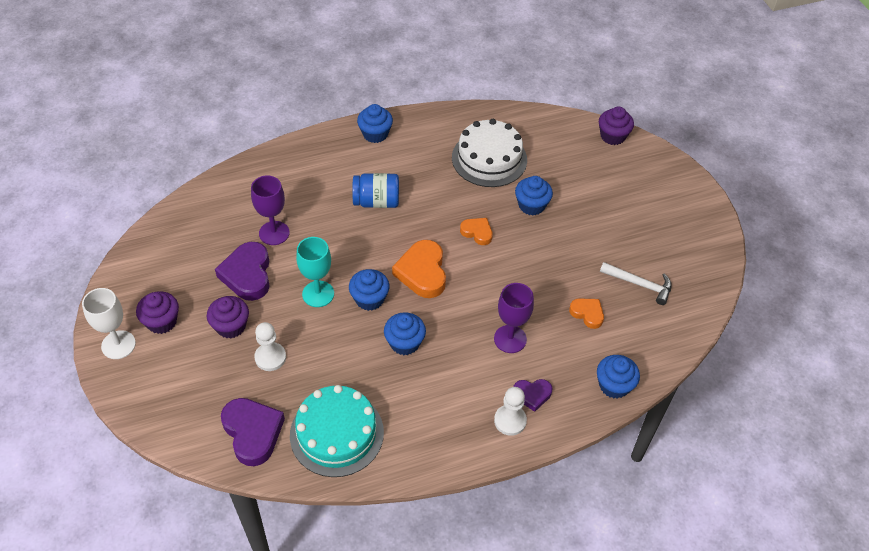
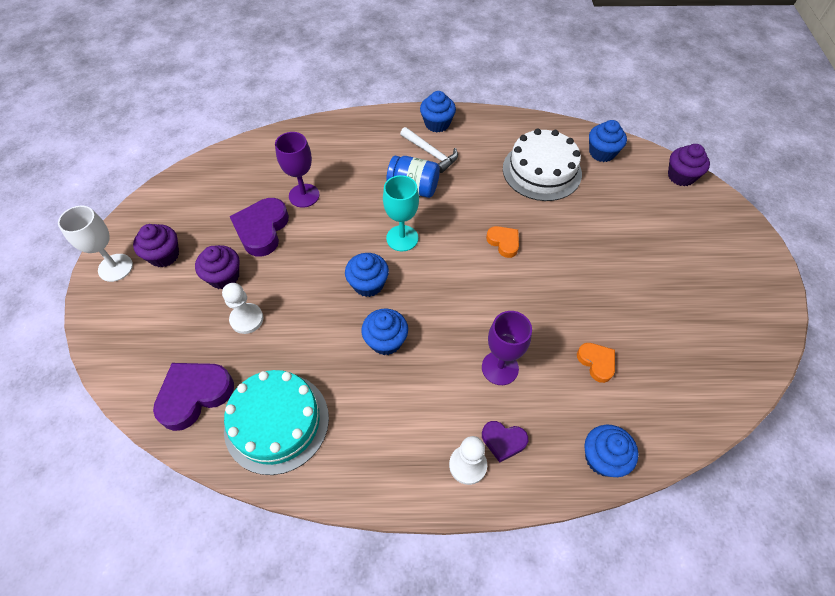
camera: 20 degrees right, 5 degrees up
(252, 432) = (194, 395): purple heart -> purple heart turned 120 degrees counterclockwise
(318, 294) = (320, 266): turquoise goblet -> turquoise goblet (402, 238)
(422, 272) = (432, 270): orange heart -> none
(531, 205) = (571, 228): blue cupcake -> blue cupcake (602, 153)
(639, 284) = (667, 344): white hammer -> white hammer (431, 153)

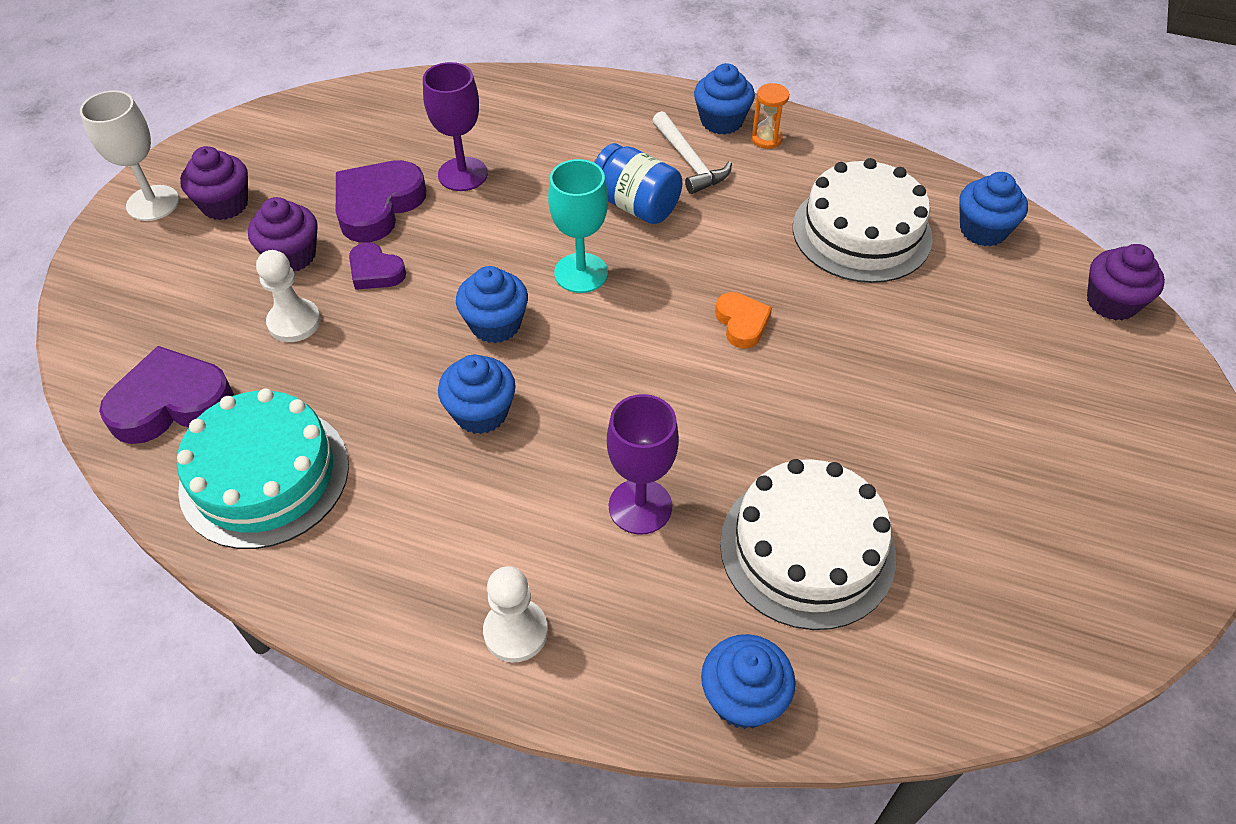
camera: 20 degrees right, 5 degrees down
(466, 128) = (766, 139): none -> orange hourglass
(503, 441) = (590, 616): purple heart -> purple heart (375, 271)
(596, 362) = (807, 549): orange heart -> white cake

